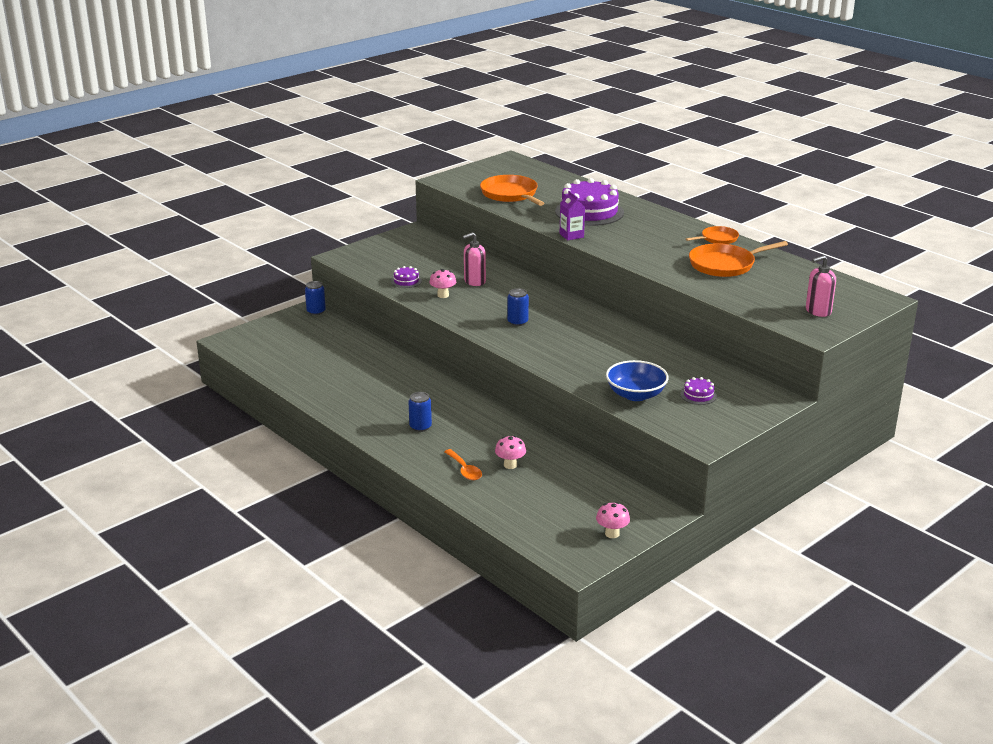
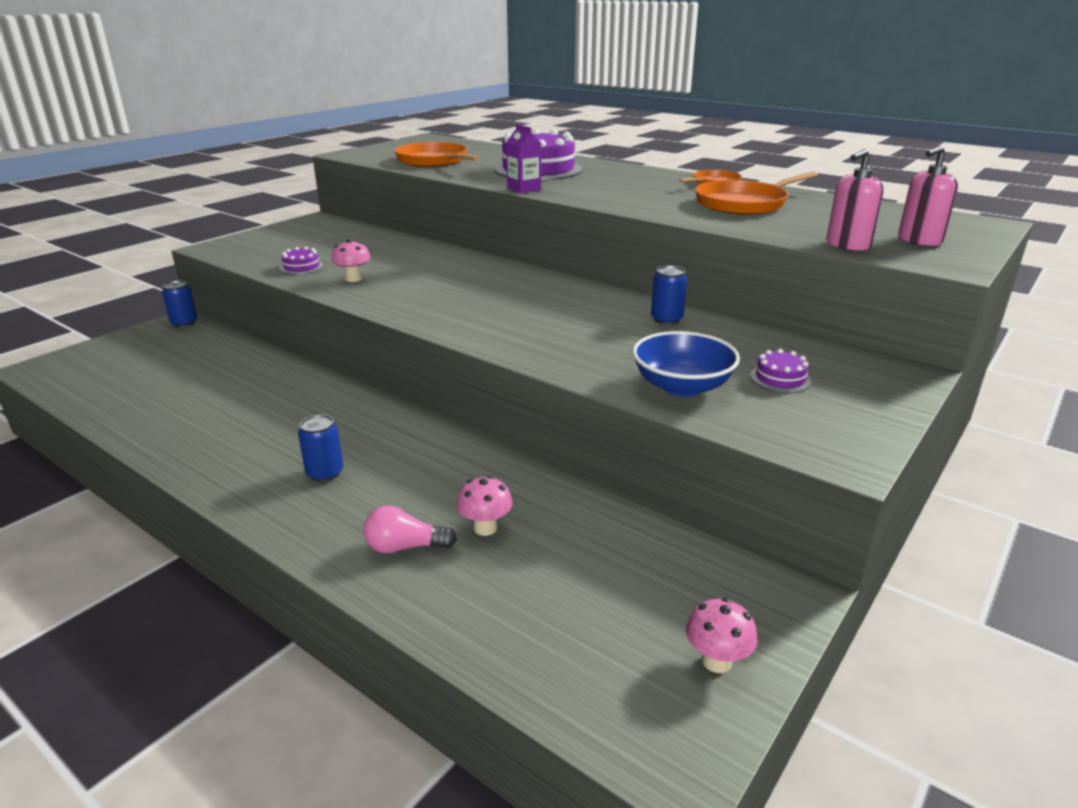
camera: 10 degrees left, 0 degrees up
(464, 470) = (405, 547): orange spoon -> pink light bulb
(474, 281) = (397, 262): pink soap dispenser -> pink soap dispenser (847, 245)
(517, 322) = (465, 302): blue can -> blue can (666, 319)

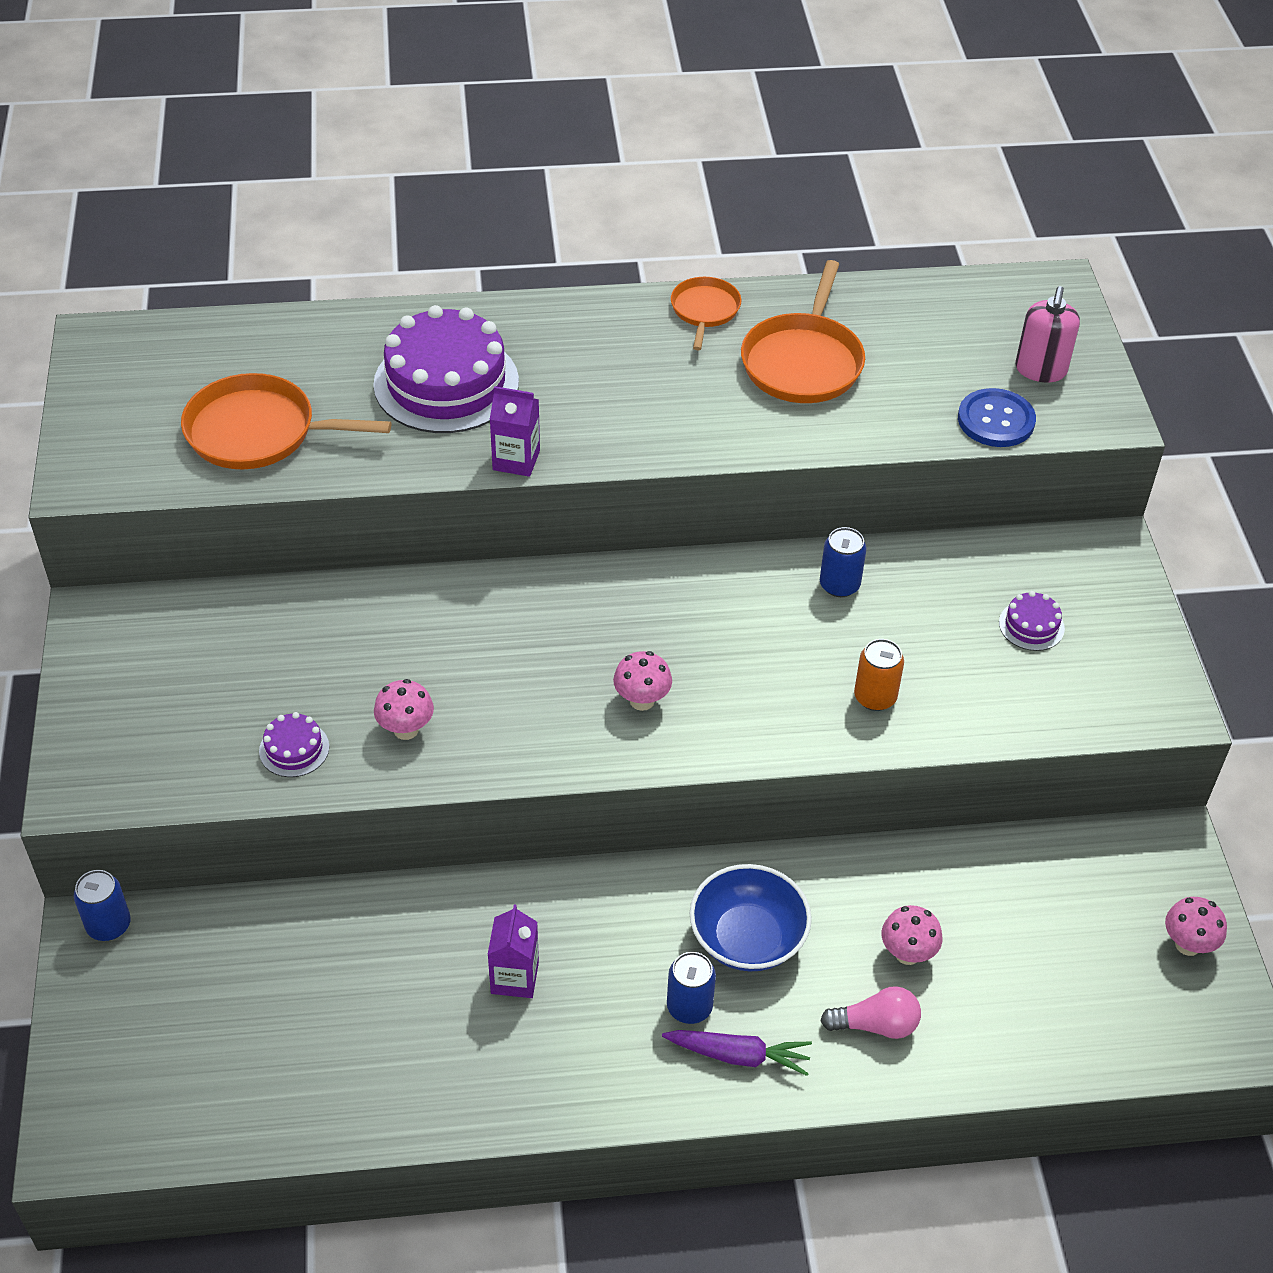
camera: 45 degrees left, 20 degrees up
(275, 415) = (514, 978): none -> purple carton
(307, 508) = (738, 1055): none -> purple carrot
(405, 547) = (876, 1025): pink light bulb -> pink light bulb turned 135 degrees counterclockwise
(474, 311) = (642, 700): none -> pink mushroom
(610, 361) = (875, 697): none -> orange can
(682, 386) = (973, 695): blue bowl -> blue bowl (747, 938)
(847, 245) = (996, 420): pink soap dispenser -> blue button

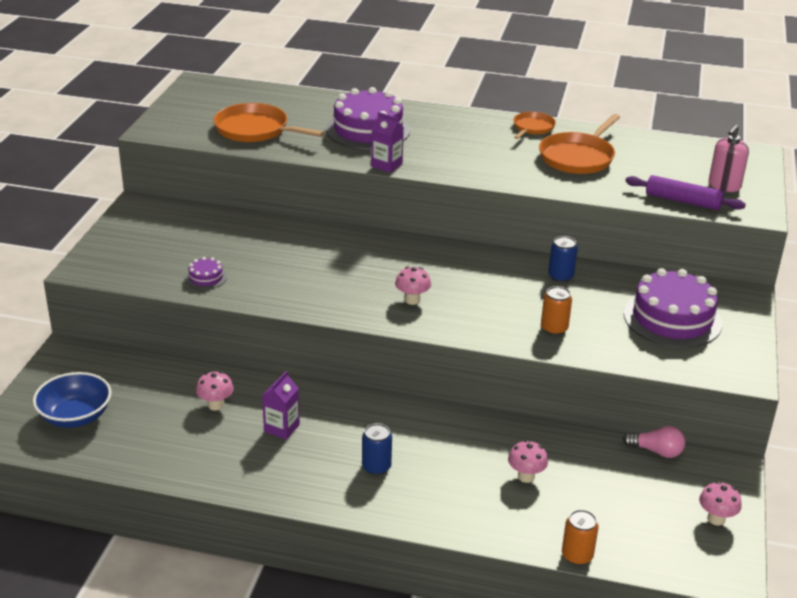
camera: 20 degrees right, 15 degrees down
(109, 925) = (76, 351): blue can -> none
(406, 729) = (271, 283): pink mushroom -> pink mushroom (216, 405)
(738, 1055) = (393, 497): purple carrot -> none
(747, 938) = (430, 444): blue bowl -> blue bowl (75, 416)
(876, 1025) = (487, 505): pink light bulb -> pink light bulb (656, 451)
(996, 420) = (683, 201): blue button -> purple rolling pin
(1031, 625) = (672, 318): purple cake -> purple cake, size x2.30
(1034, 1074) = (577, 555): none -> orange can

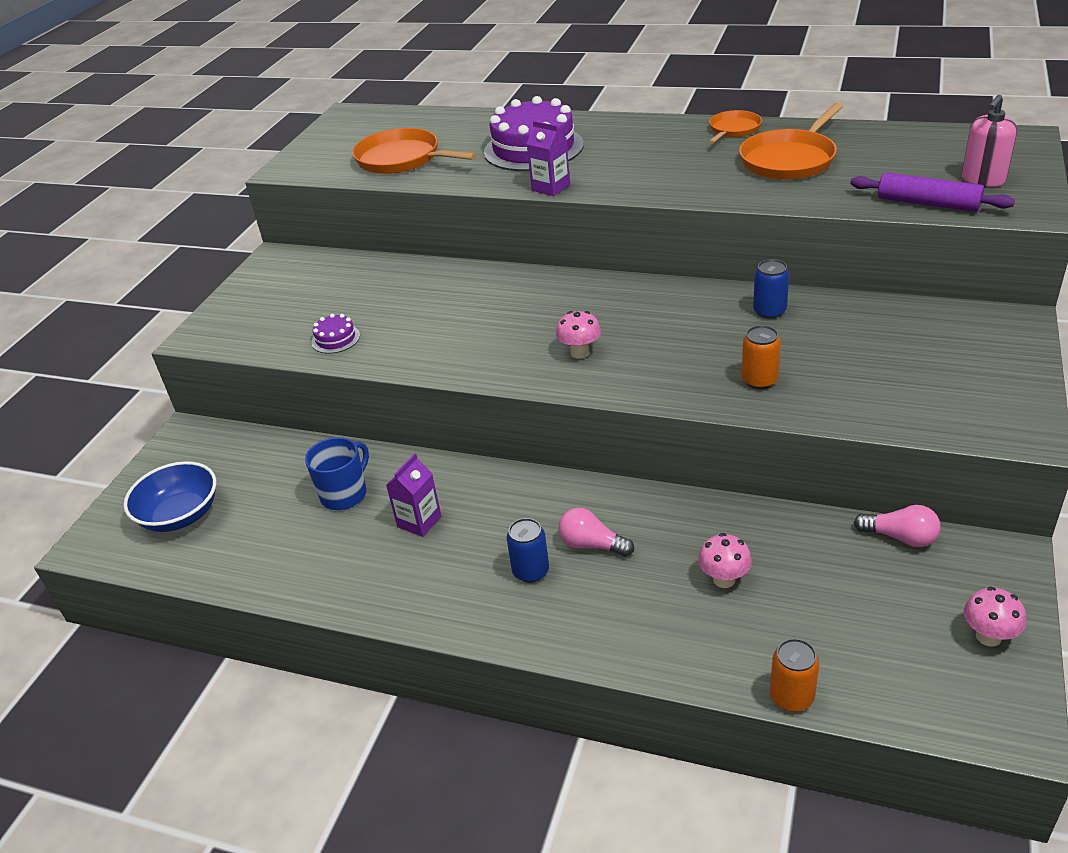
camera: 10 degrees right, 5 degrees up
(216, 405) = (344, 494): pink mushroom -> blue mug
(423, 449) = (592, 545): none -> pink light bulb
(672, 318) = (918, 358): purple cake -> none

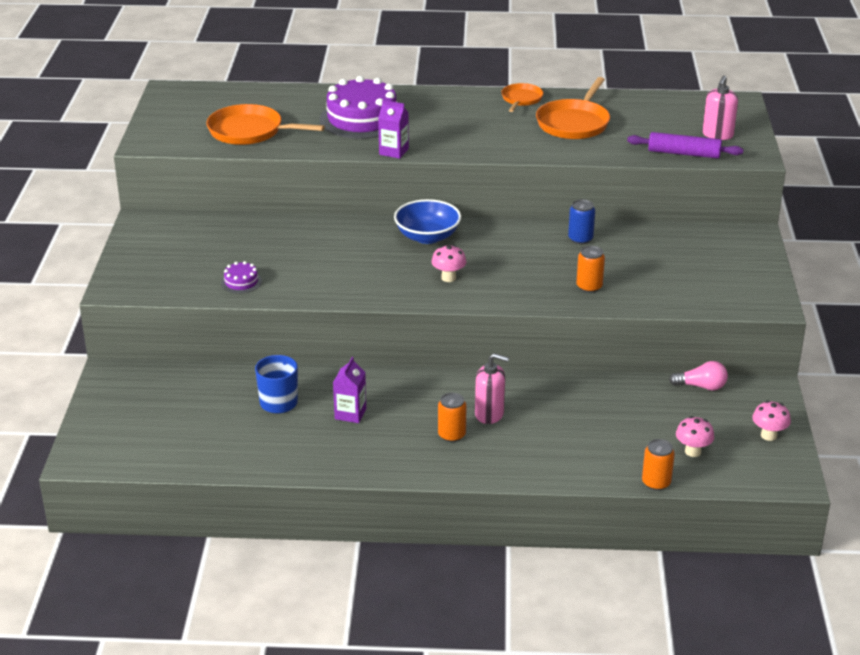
camera: 20 degrees left, 5 degrees down
(180, 515) = (146, 430): blue bowl -> blue bowl (427, 237)
(530, 571) = (451, 435): blue can -> orange can
(592, 545) = (489, 414): pink light bulb -> pink soap dispenser
(724, 579) = (591, 424): pink mushroom -> pink mushroom (693, 451)

